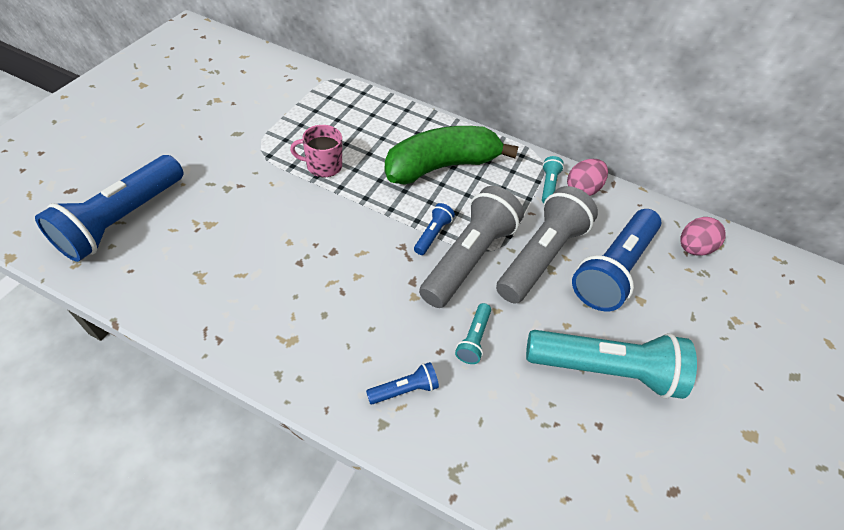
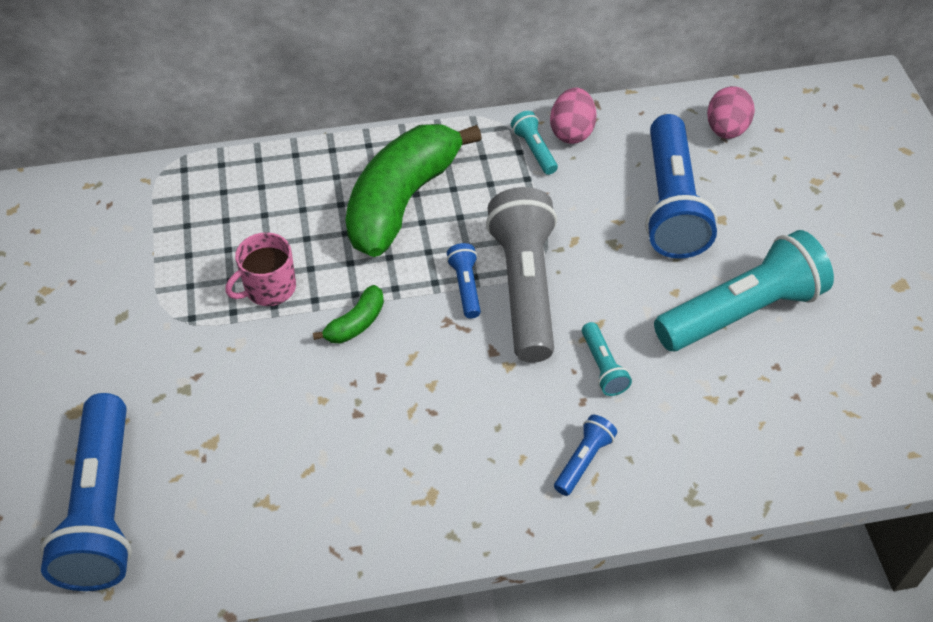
camera: 30 degrees left, 0 degrees up
(349, 213) = (356, 323): none -> green banana
(540, 256) = (593, 236): grey flashlight -> none

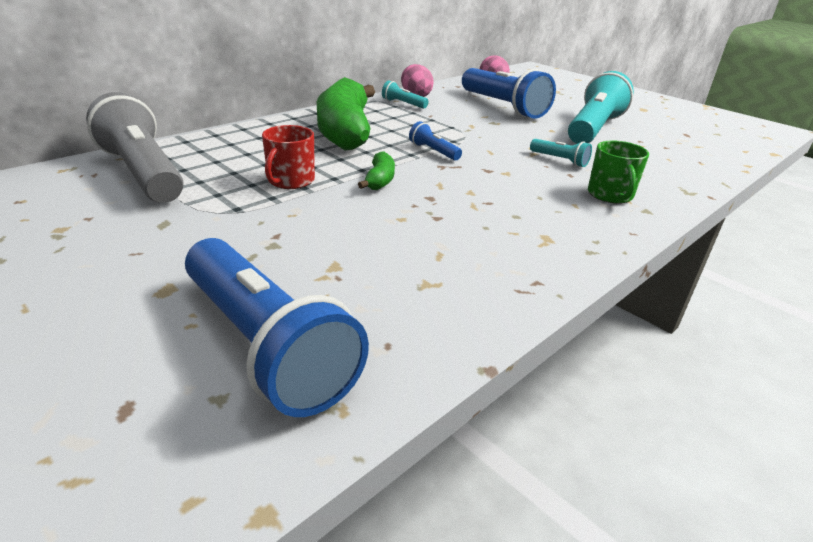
camera: 35 degrees left, 20 degrees down
(269, 288) = (290, 181): pink mug -> red mug
(525, 287) = (470, 144): grey flashlight -> grey flashlight (143, 173)
(583, 460) = (610, 195): blue flashlight -> green mug

